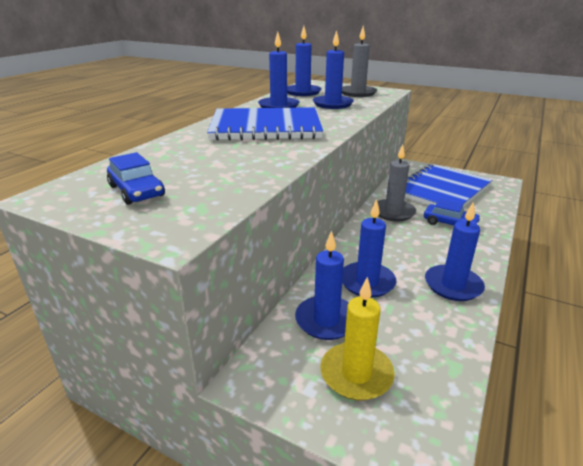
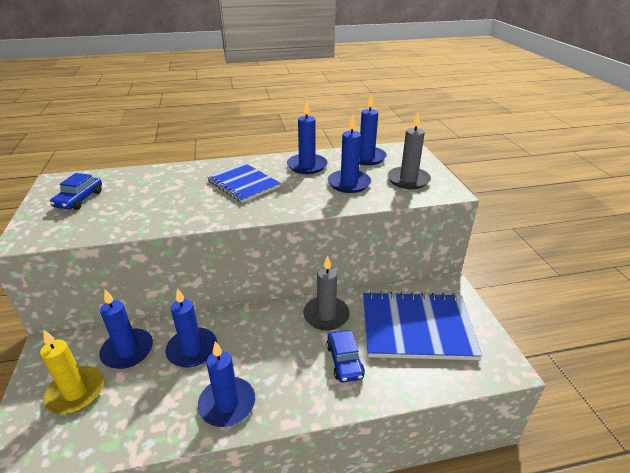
camera: 50 degrees right, 5 degrees up
(266, 127) = (243, 184): blue notebook -> blue notebook, size x0.64

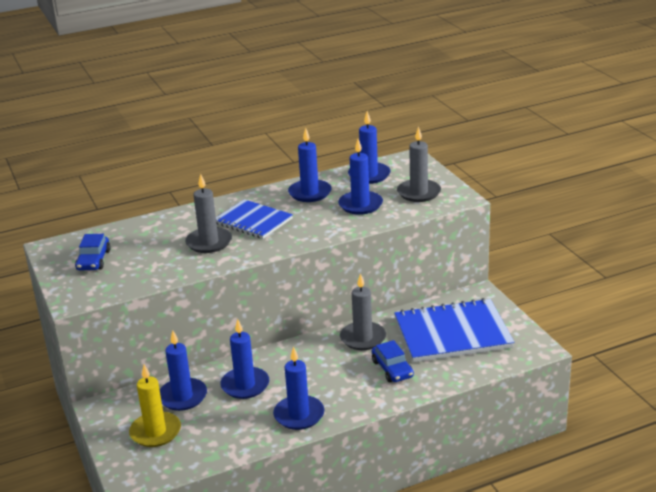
camera: 10 degrees left, 5 degrees down
(191, 198) = (209, 242): none -> grey candle

